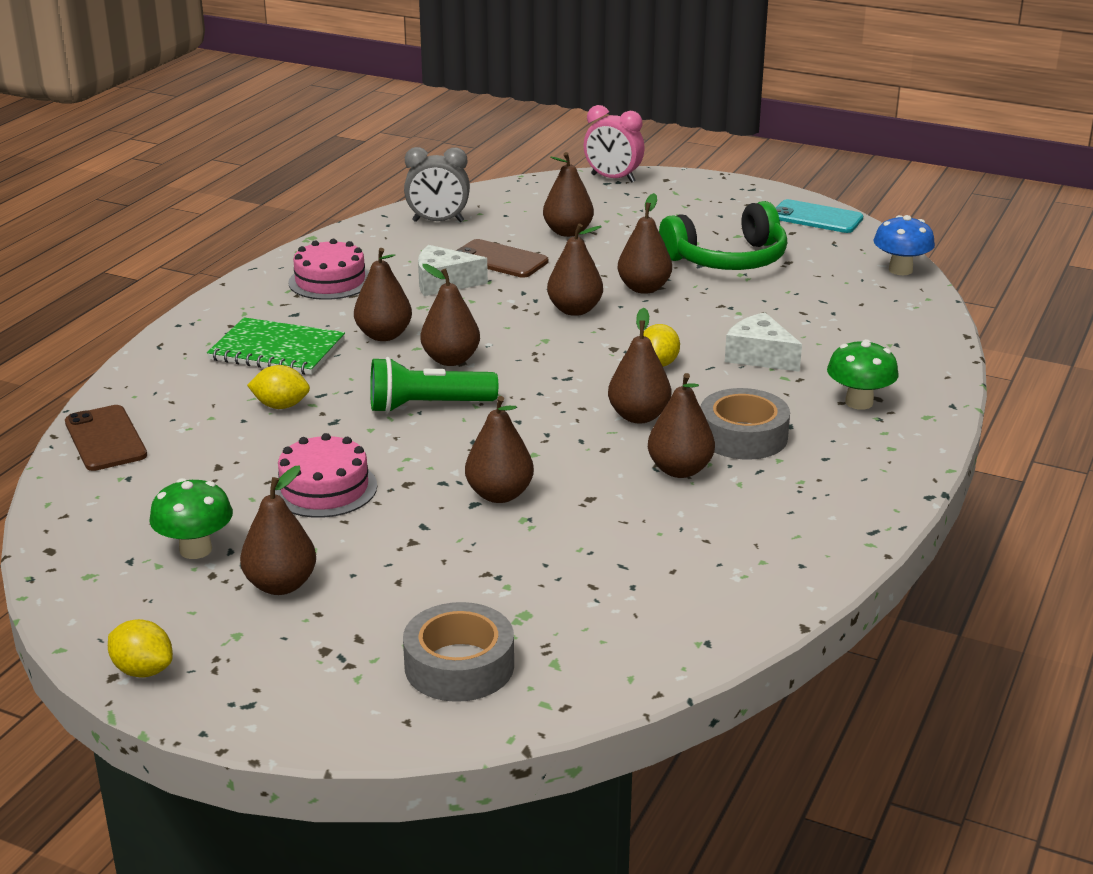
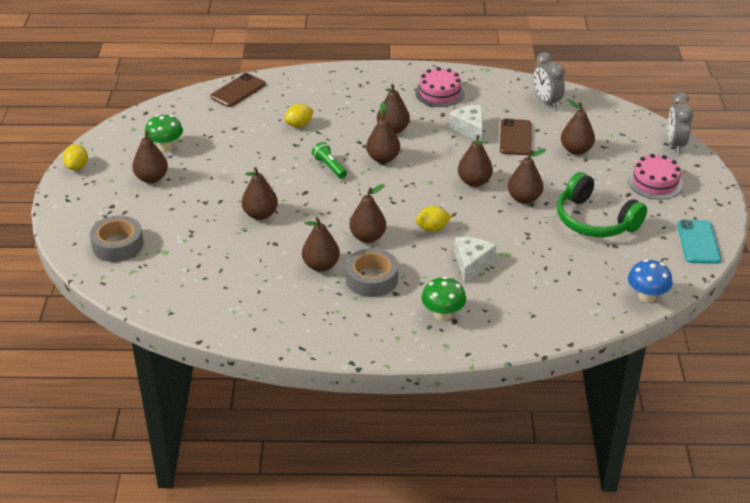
camera: 65 degrees right, 10 degrees up
(277, 350) = (352, 104): green notebook -> none
(281, 406) = (299, 125): yellow lemon -> yellow lemon turned 75 degrees clockwise
(324, 488) = (234, 163): pink cake -> pink cake (655, 182)
(427, 406) = (329, 167): green flashlight -> green flashlight, size x0.65
(613, 178) = (675, 144): pink clock -> grey clock

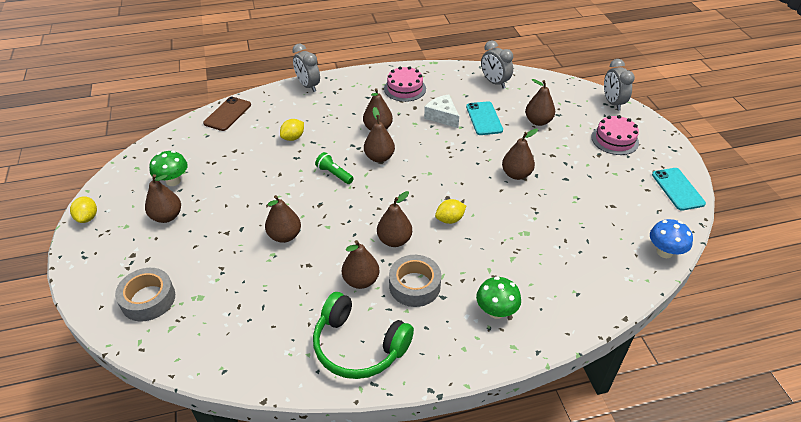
camera: 15 degrees left, 5 degrees up
(333, 74) = (308, 86): none -> grey clock
(471, 263) = (499, 249): white cheese -> none
(474, 182) = (467, 166): brown pear -> none
(515, 137) = (484, 118): brown phone -> turquoise phone
(595, 220) = (584, 184): green headphones -> green headphones (359, 346)

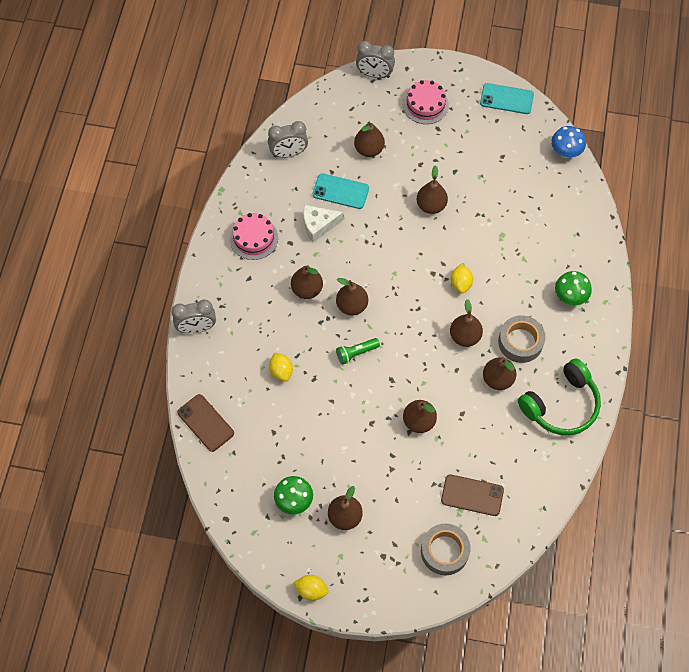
camera: 65 degrees left, 20 degrees up
(218, 301) = (472, 495): none -> brown phone

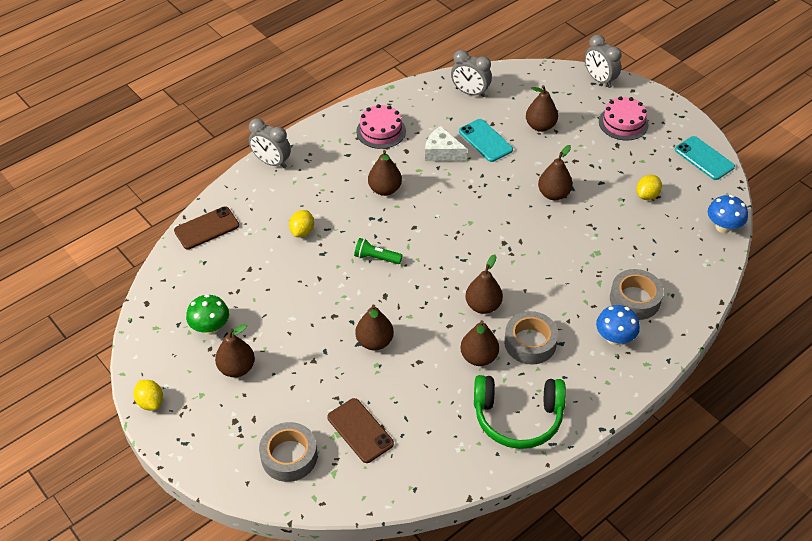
camera: 40 degrees right, 15 degrees down
(205, 423) = (206, 228): brown phone -> brown phone turned 60 degrees clockwise
(352, 305) = (409, 223): brown pear -> none
(460, 284) = (520, 265): yellow lemon -> yellow lemon (647, 195)
(557, 256) = (635, 299): none -> grey tape
(570, 297) = (614, 338): green mushroom -> blue mushroom

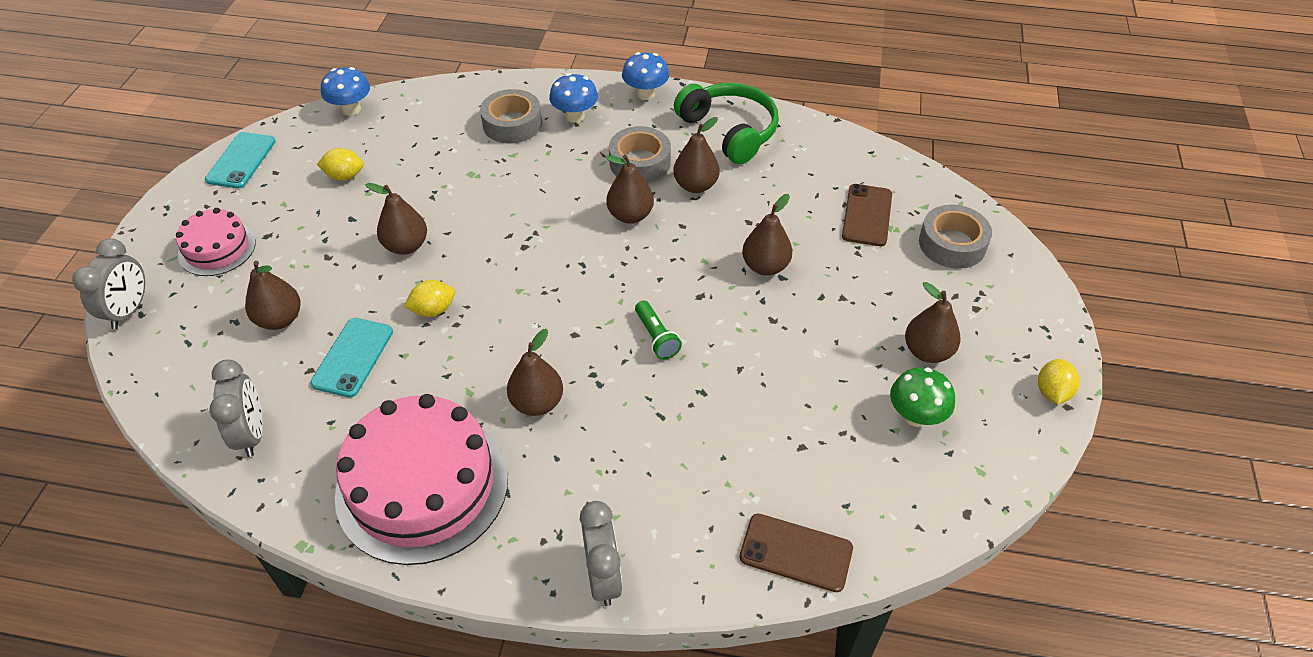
camera: 130 degrees left, 0 degrees up
(302, 231) = (690, 437): yellow lemon -> yellow lemon (433, 310)
(381, 131) = (422, 485): pink cake -> pink cake, size x1.89
(442, 152) = (413, 388): white cheese -> none
(607, 396) = (645, 94): none -> blue mushroom

